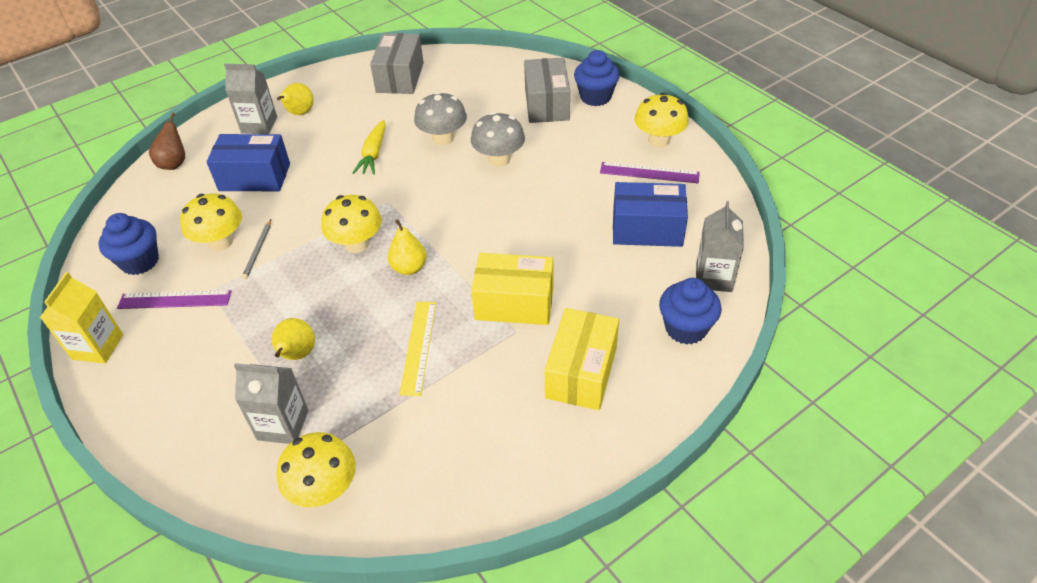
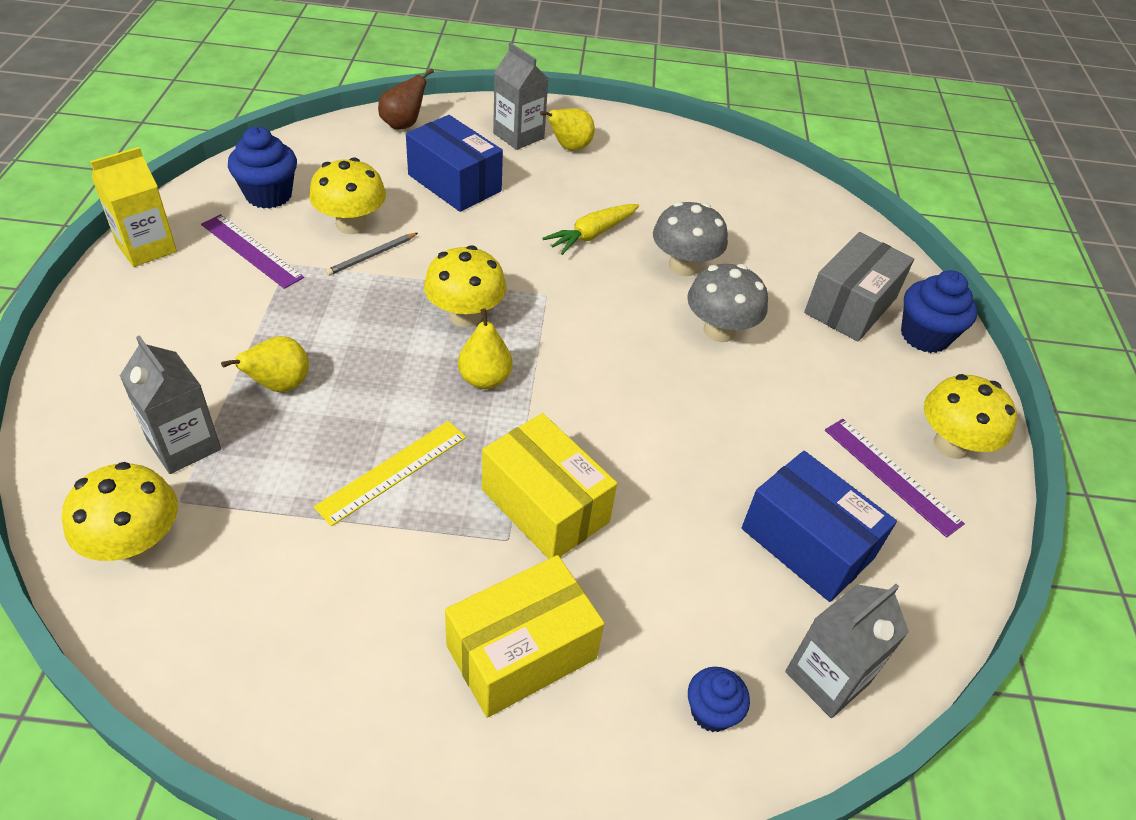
camera: 35 degrees right, 0 degrees up
(400, 77) = (713, 173): grey box -> none
(685, 328) = (711, 711): blue cupcake -> blue cupcake, size x0.61

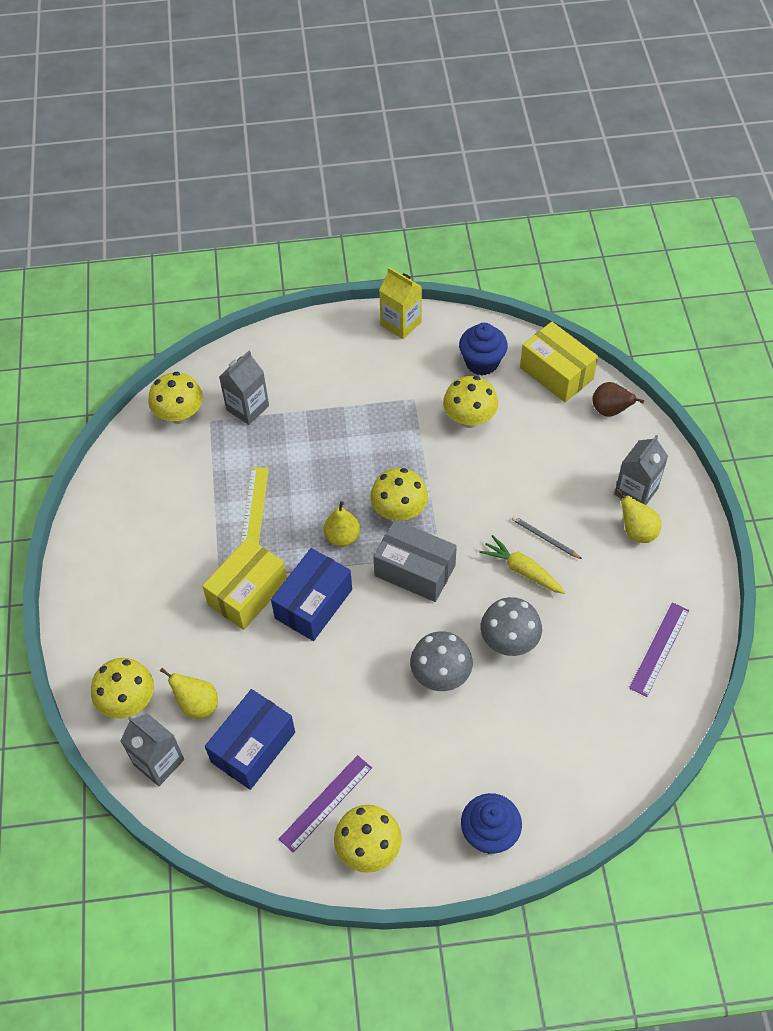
camera: 85 degrees right, 10 degrees up
(251, 250) = (419, 375): purple ruler -> purple ruler (659, 649)
(279, 385) = (304, 433): yellow pear -> yellow pear (197, 705)
(371, 256) = (440, 441): grey pencil -> grey pencil (545, 538)
(393, 471) = (254, 509): yellow ruler -> yellow ruler turned 60 degrees clockwise
(454, 183) = (548, 465): blue box -> blue box (313, 604)
(521, 652) = (148, 602): yellow box -> yellow box (556, 373)
(711, 711) = (128, 701): blue cupcake -> yellow mushroom
(850, 305) = (507, 773): grey box -> grey box (415, 570)

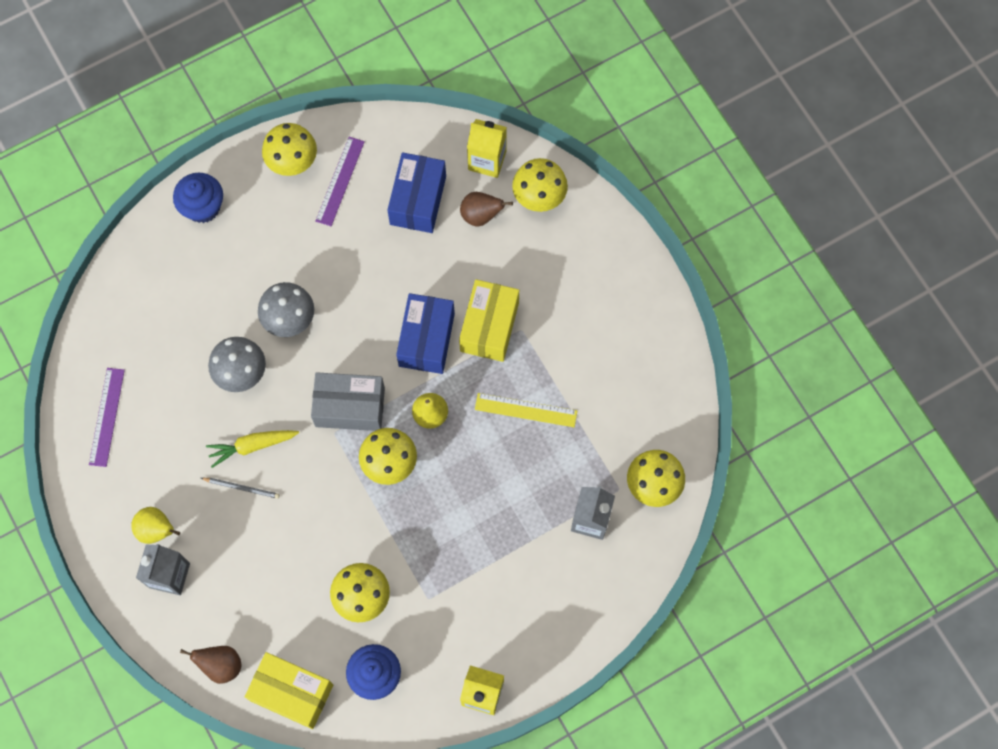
camera: 155 degrees right, 15 degrees up
(159, 762) = (487, 160): grey carton -> yellow carton
(197, 705) = (481, 215): yellow pear -> brown pear
(254, 509) = (526, 410): yellow ruler -> yellow ruler turned 60 degrees counterclockwise
(522, 570) = (252, 446): yellow carrot -> yellow carrot turned 150 degrees clockwise

